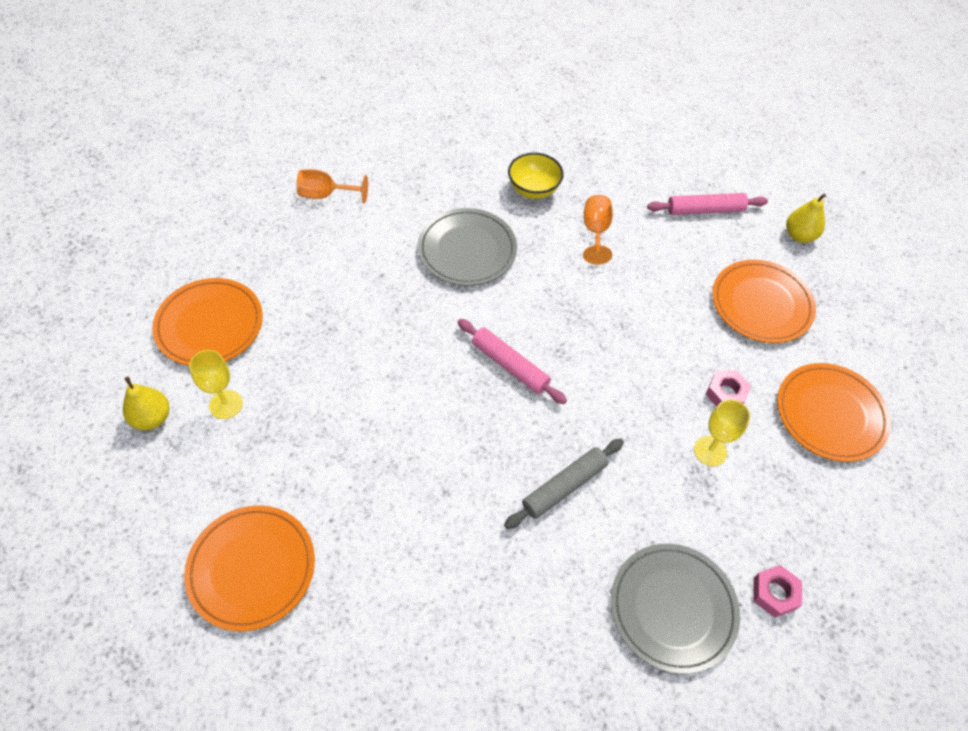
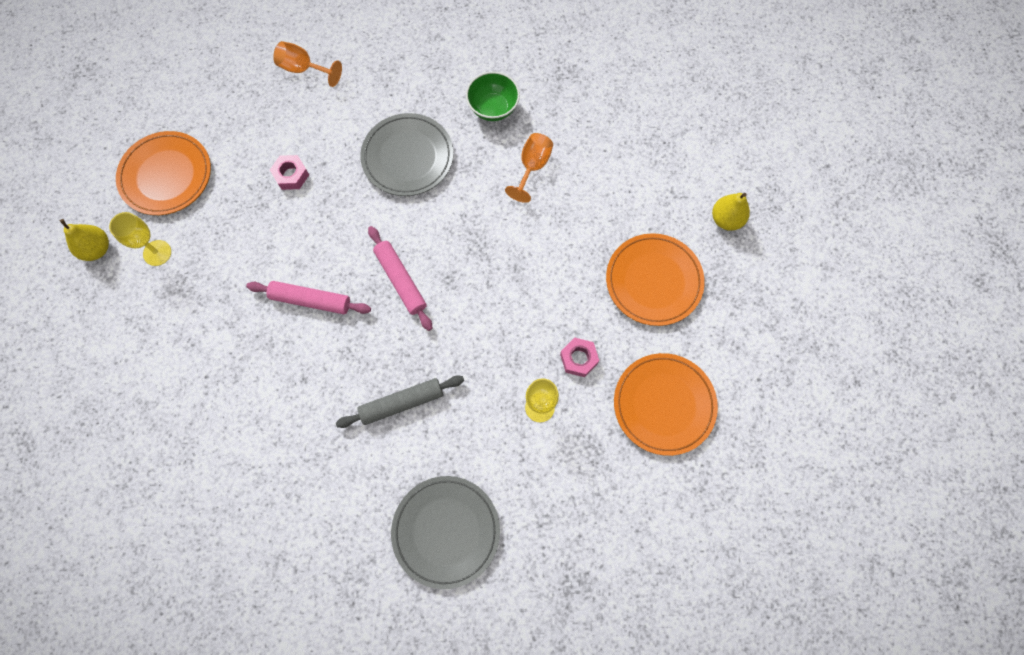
camera: 20 degrees right, 15 degrees up
(252, 568) = (134, 399): orange plate -> none
(533, 189) = (493, 108): yellow bowl -> green bowl
(705, 210) = (647, 169): pink rolling pin -> pink rolling pin (311, 300)
(774, 593) = (535, 545): pink nut -> pink nut (291, 175)

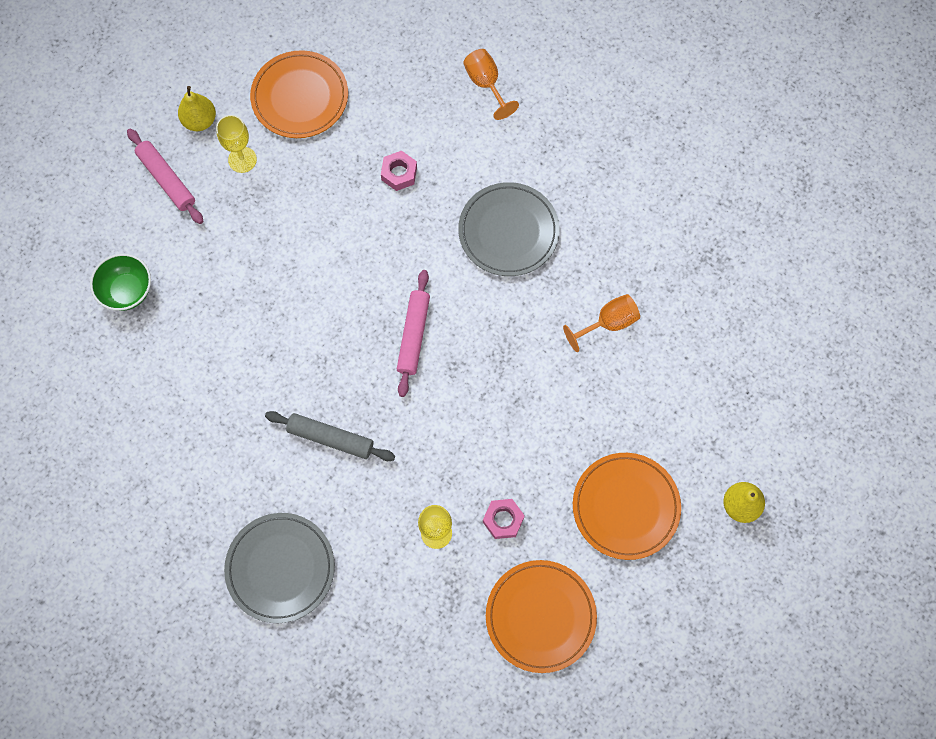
camera: 40 degrees right, 0 degrees up
(311, 300) = (328, 295): pink rolling pin -> pink rolling pin (166, 180)
(493, 108) = (620, 243): green bowl -> green bowl (127, 291)

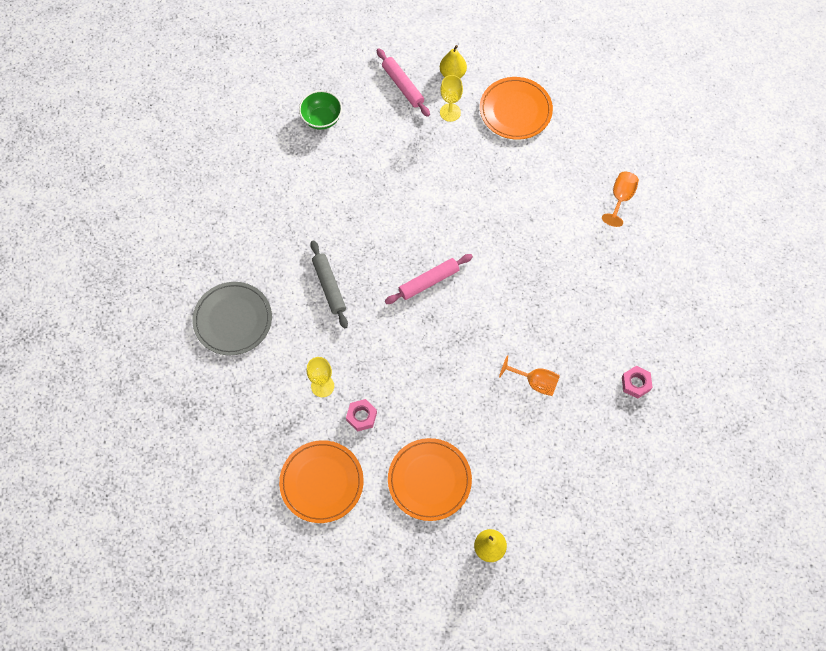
camera: 50 degrees right, 5 degrees down
(166, 180) = (402, 86): pink rolling pin -> pink rolling pin turned 45 degrees counterclockwise
(399, 173) = (519, 197): pink nut -> pink nut (635, 383)
(508, 231) = (540, 282): grey plate -> none

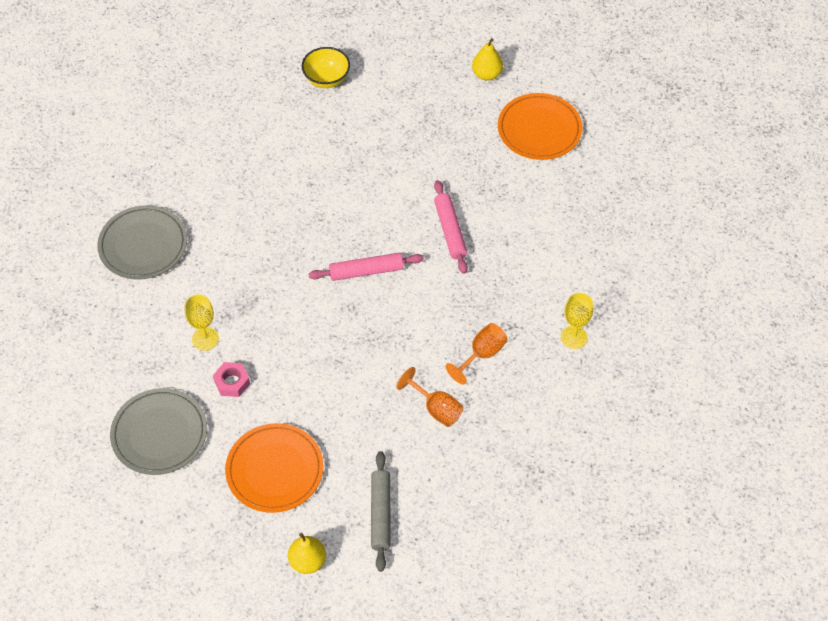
camera: 20 degrees right, 10 degrees down
(321, 482) = (159, 434): orange plate -> grey plate
(322, 119) = (326, 79): green bowl -> yellow bowl
(329, 286) = (258, 243): grey rolling pin -> grey rolling pin (380, 514)
(402, 86) = (427, 71): pink rolling pin -> pink rolling pin (450, 230)
(450, 112) = (466, 111): yellow goblet -> yellow goblet (574, 337)
(620, 198) = (617, 251): orange goblet -> orange goblet (482, 354)
(635, 383) = (549, 446): pink nut -> none

